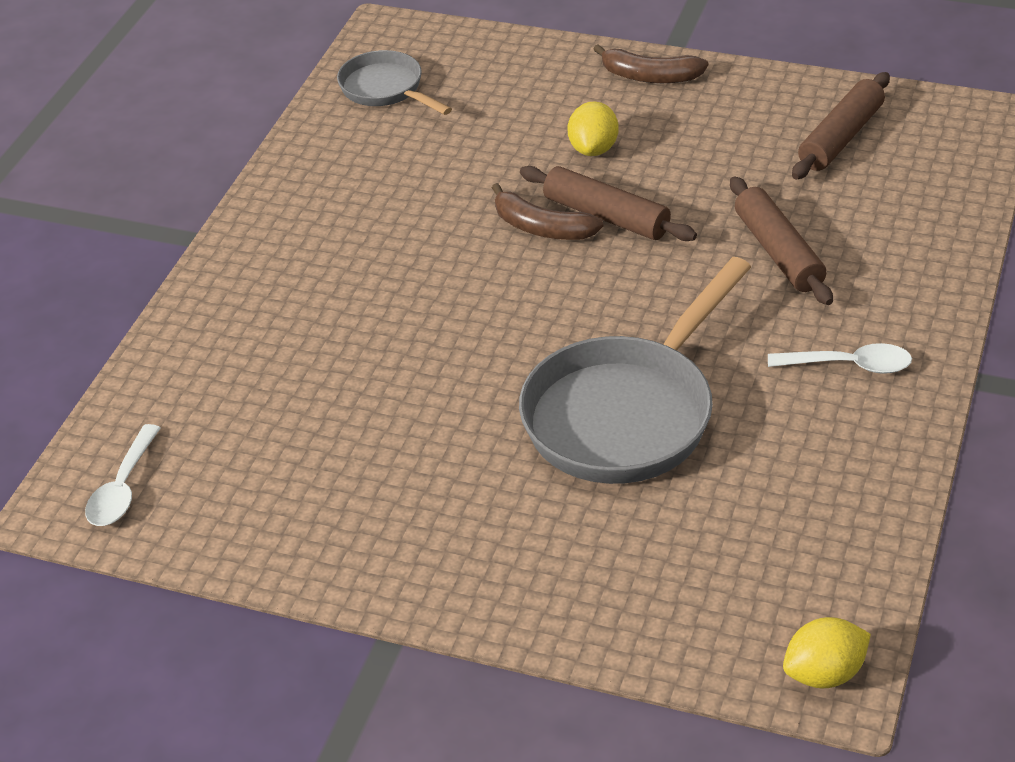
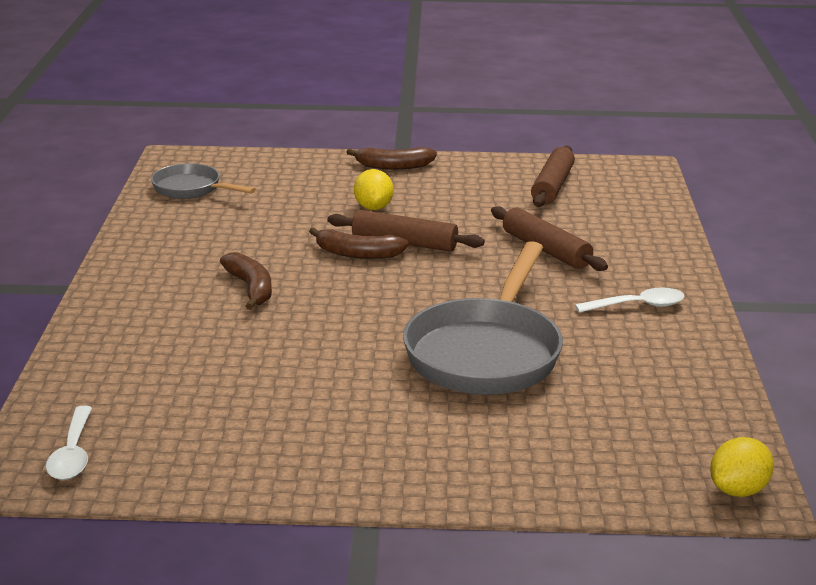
camera: 20 degrees left, 15 degrees down
(395, 269) = (251, 288): none -> brown banana

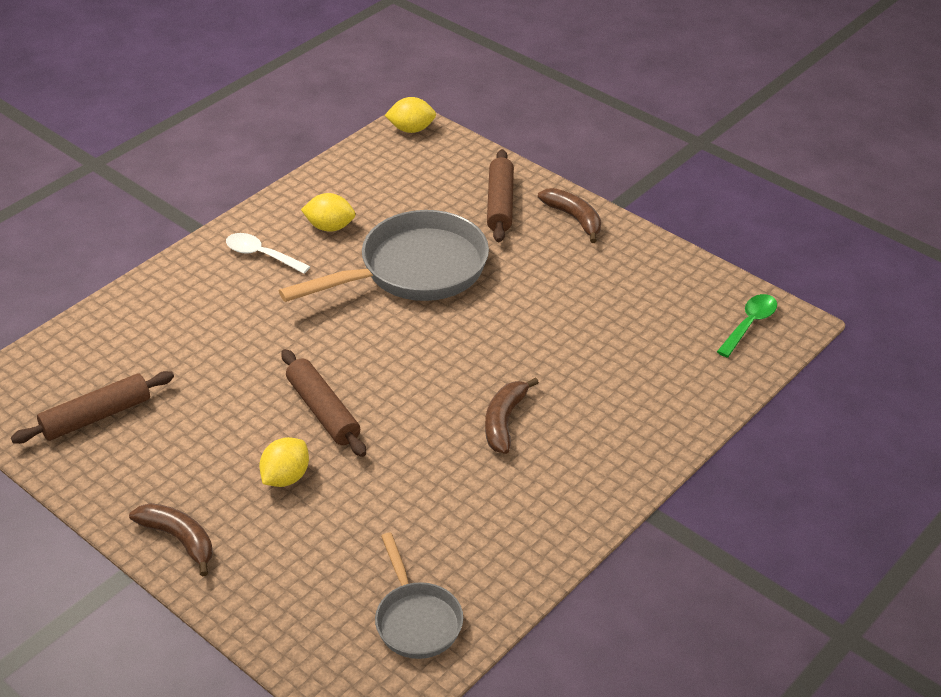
camera: 140 degrees left, 15 degrees up
(72, 453) = (749, 324): white spoon -> green spoon
(357, 254) = (376, 418): brown banana -> brown banana (574, 218)
(546, 250) = (231, 340): brown rolling pin -> brown rolling pin (500, 203)
(625, 351) = (330, 227): none -> yellow lemon

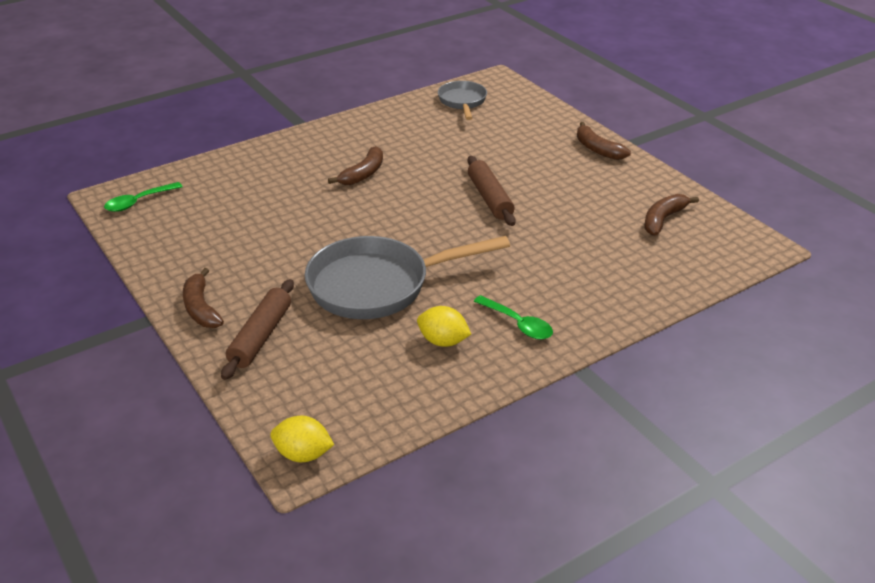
camera: 165 degrees left, 5 degrees down
(96, 416) = (663, 219): brown rolling pin -> brown banana
(261, 255) = (518, 324): white spoon -> green spoon
(286, 477) = (524, 167): yellow lemon -> none

